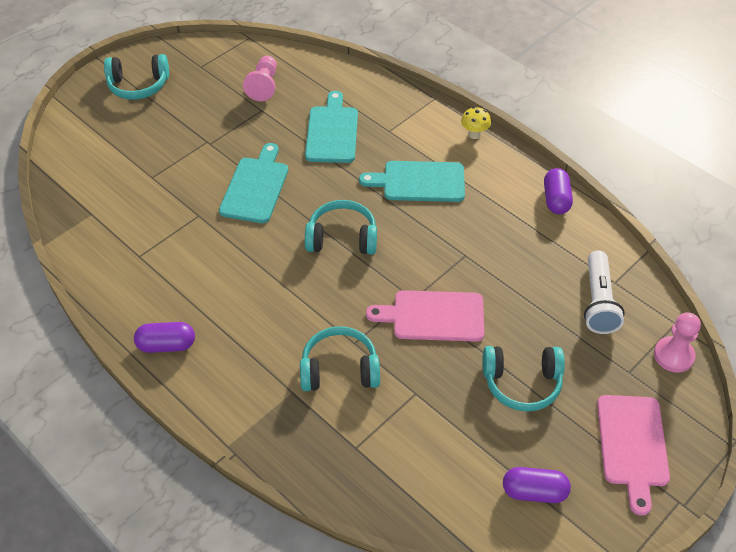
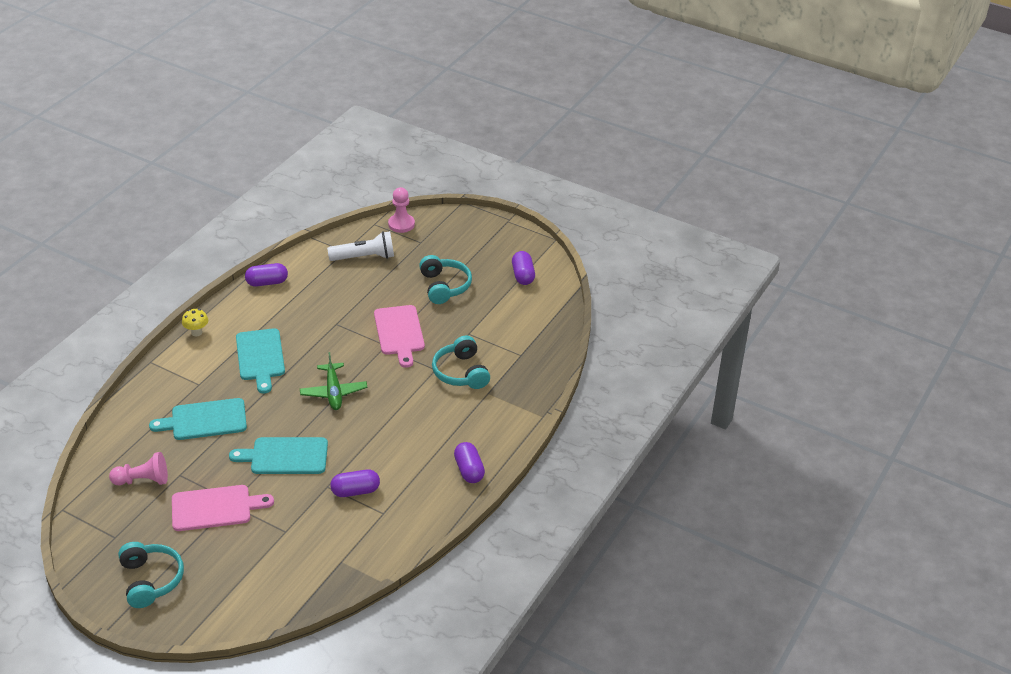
camera: 105 degrees left, 10 degrees down
(180, 237) = (355, 491): none -> purple capsule
(342, 238) = (333, 392): turquoise headphones -> green plane
(632, 445) = (475, 239): pink cutting board -> pink cutting board (215, 508)

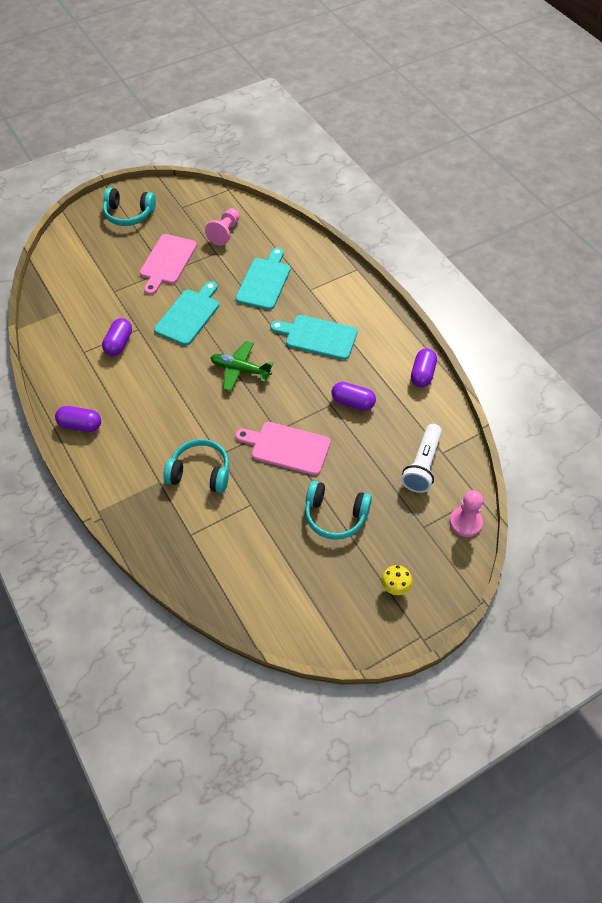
camera: 120 degrees right, 15 degrees up
(196, 332) = (377, 306): yellow mushroom -> yellow mushroom (395, 588)
(523, 275) = (311, 601): purple capsule -> purple capsule (353, 402)

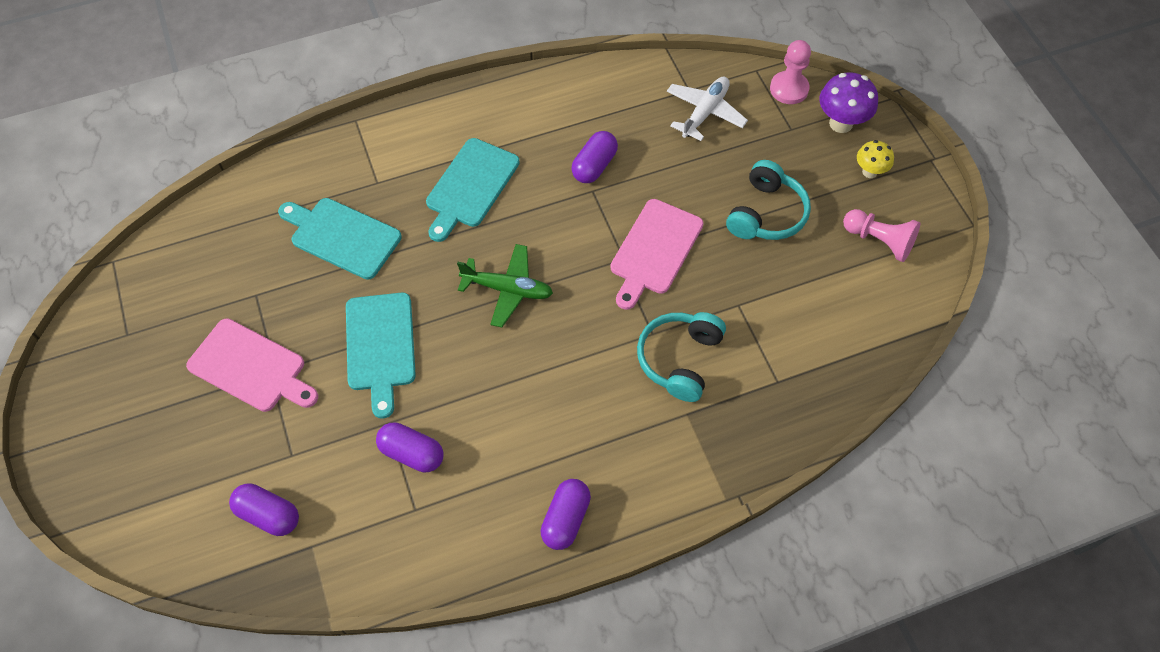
camera: 80 degrees left, 5 degrees up
(129, 214) = (109, 420): turquoise headphones -> none
(189, 315) = (380, 346): turquoise cutting board -> turquoise cutting board turned 135 degrees counterclockwise
(225, 233) = (215, 277): pink pawn -> pink pawn (879, 241)
(240, 370) = (508, 289): green plane -> green plane turned 105 degrees counterclockwise
(422, 374) = (564, 84): purple capsule -> purple capsule (268, 515)
(422, 465) = (705, 112): white flashlight -> white plane
(440, 563) = (841, 123): none -> purple mushroom

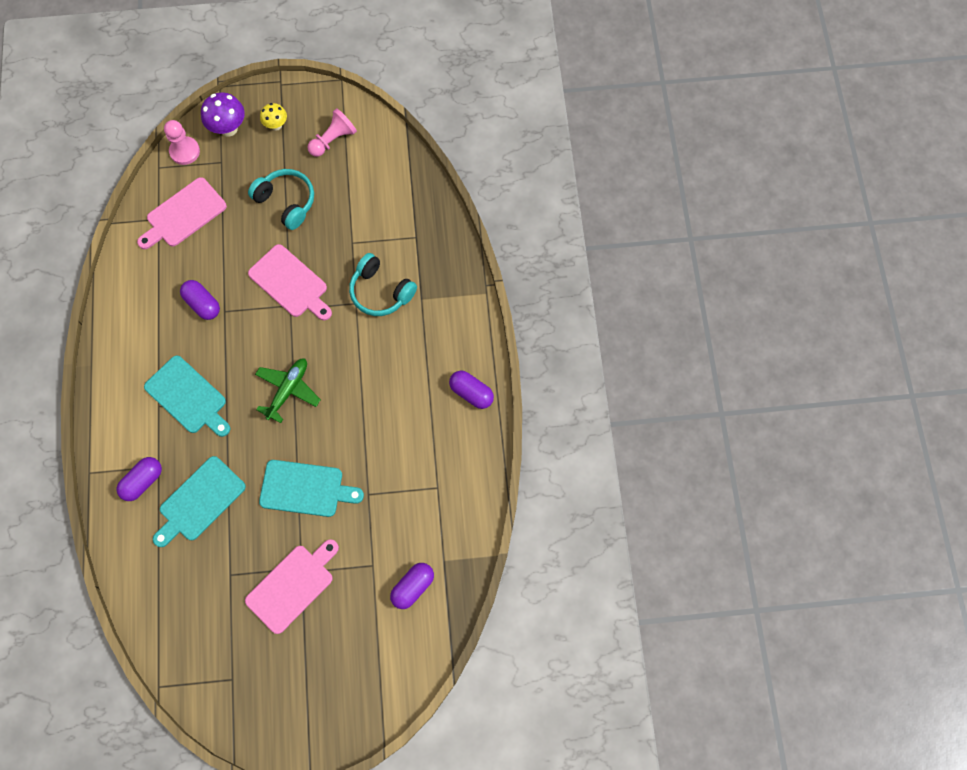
camera: 75 degrees left, 10 degrees up
(412, 453) = (396, 482): purple capsule -> purple capsule (143, 481)
(705, 112) = (183, 214): white plane -> pink cutting board

